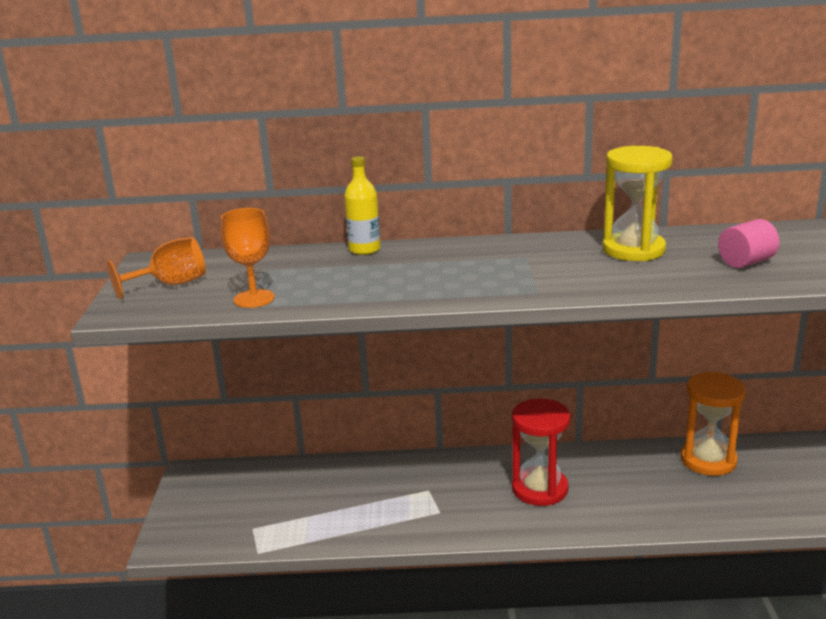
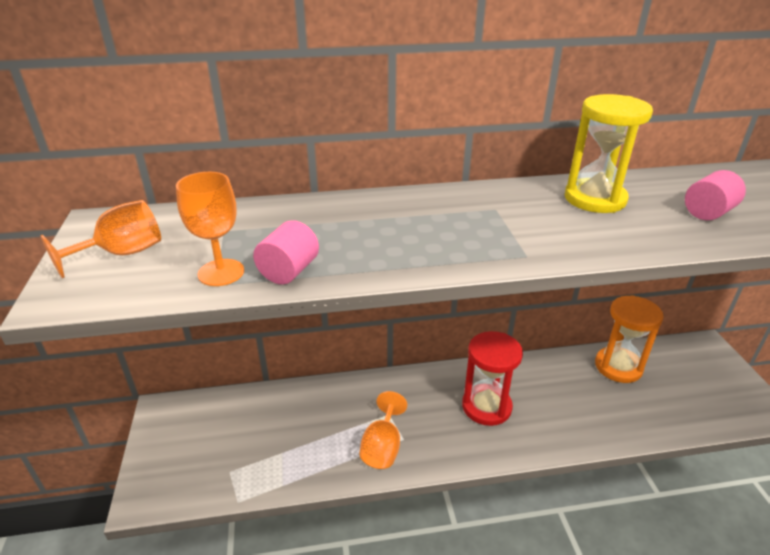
camera: 10 degrees left, 10 degrees up
(313, 299) = (289, 271): none -> pink cylinder
(364, 249) = (328, 202): yellow bottle -> none
(415, 517) = (382, 447): none -> orange goblet

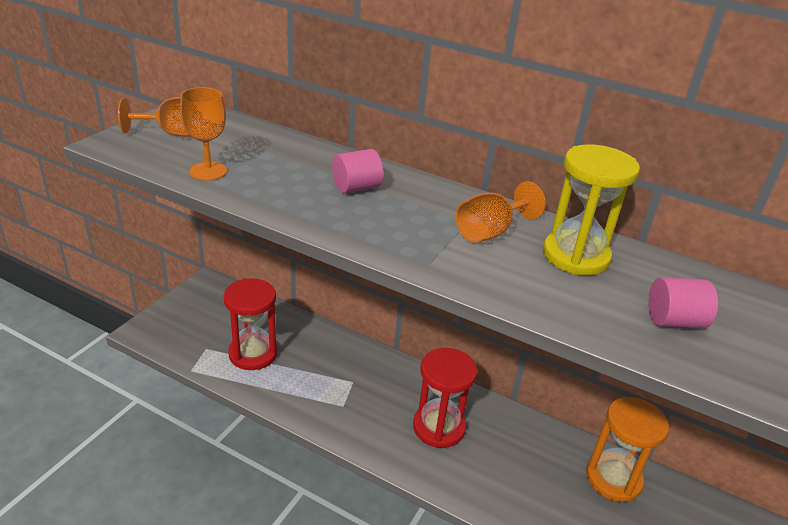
camera: 35 degrees right, 0 degrees up
(280, 446) = (253, 353): none -> red hourglass
(289, 271) = (247, 190): pink cylinder -> pink cylinder (356, 188)
(382, 447) = (321, 401): orange goblet -> orange goblet (490, 232)

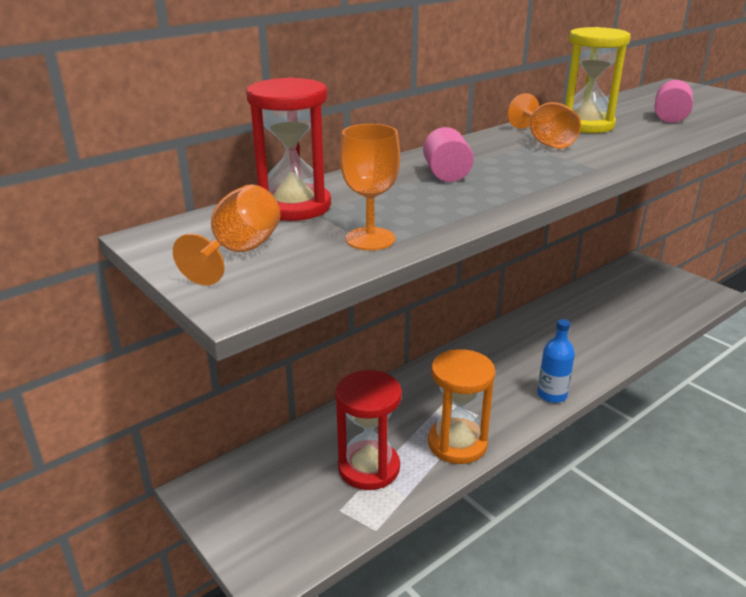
camera: 65 degrees left, 5 degrees down
(397, 455) = (552, 395): none -> blue bottle
(439, 427) = (522, 363): red hourglass -> red hourglass (294, 206)
(613, 478) = (593, 298): orange hourglass -> orange hourglass (457, 443)

